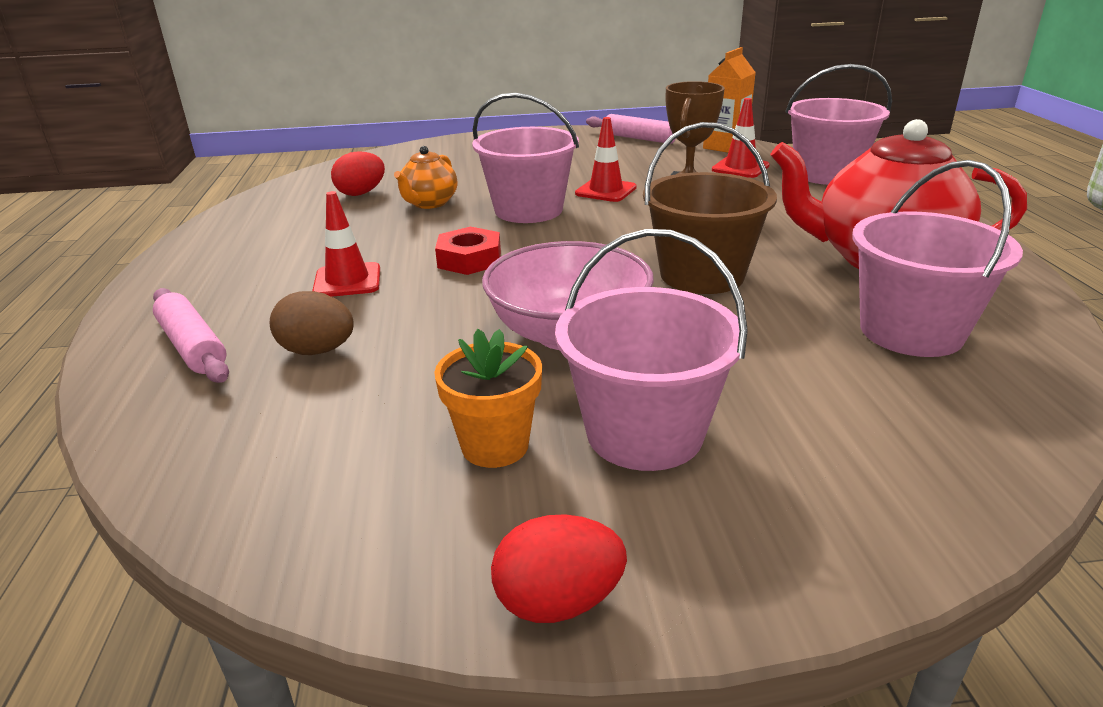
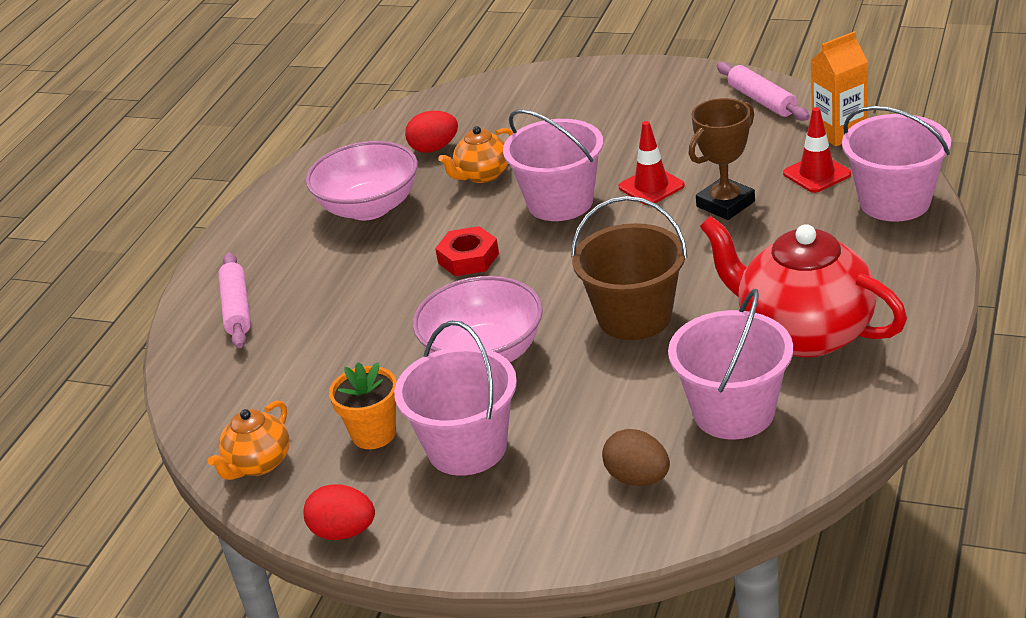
camera: 30 degrees right, 5 degrees up
(318, 351) = (311, 331): brown egg -> brown egg (638, 478)
(319, 239) = (369, 207): none -> pink bowl
(331, 529) = (258, 464): none -> orange teapot
(347, 281) = (365, 264): red traffic cone -> none

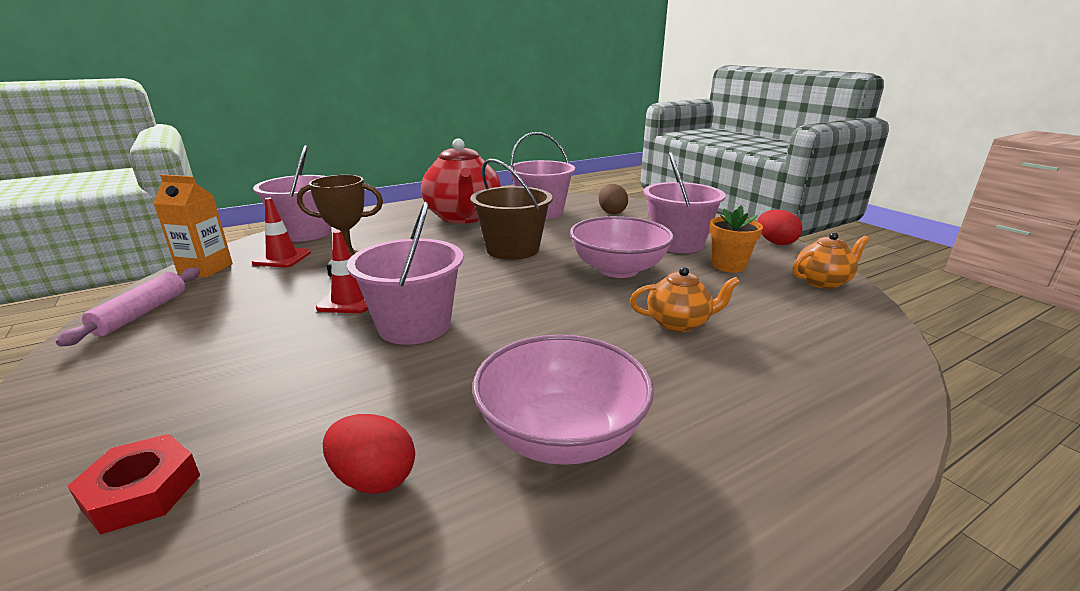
camera: 145 degrees left, 10 degrees down
(237, 308) = (811, 398): pink rolling pin -> none
(468, 258) = (545, 324): red nut -> red nut (142, 491)
(482, 175) = (407, 394): orange teapot -> orange teapot (679, 323)

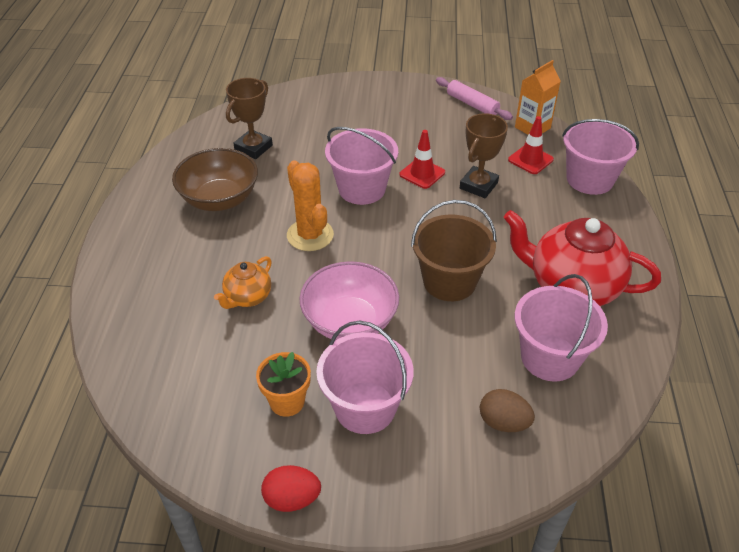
camera: 125 degrees right, 20 degrees up
(142, 491) = (304, 103): red nut -> none
(374, 478) = (253, 148): red egg -> brown trophy
(539, 326) = (310, 235): none -> orange cactus
(561, 435) = (219, 199): pink bowl -> brown bowl
(822, 282) = (200, 439): orange teapot -> none

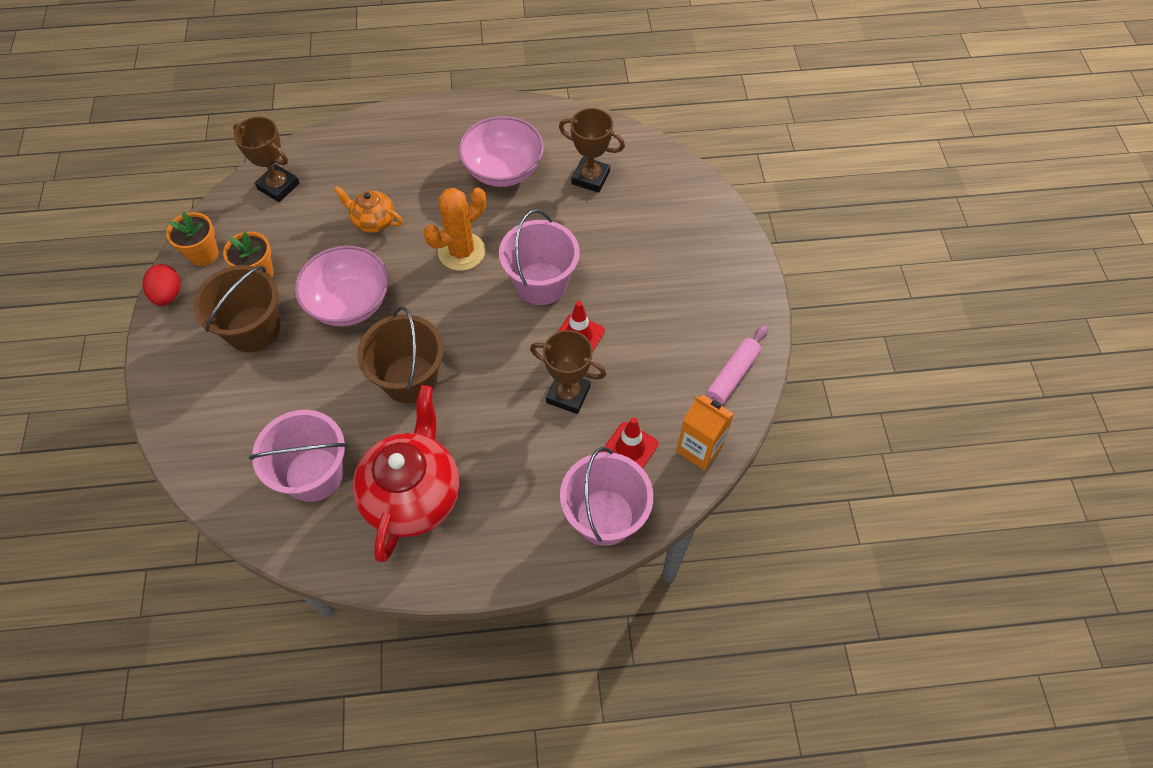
camera: 80 degrees right, 15 degrees up
(160, 380) = (278, 186): none -> brown trophy
(219, 199) = (503, 170): brown bowl -> pink bowl
(239, 459) = (204, 254): none -> orange flower pot
(365, 407) = (253, 329): pink bucket -> brown bucket
(503, 422) = (237, 437): brown egg -> none

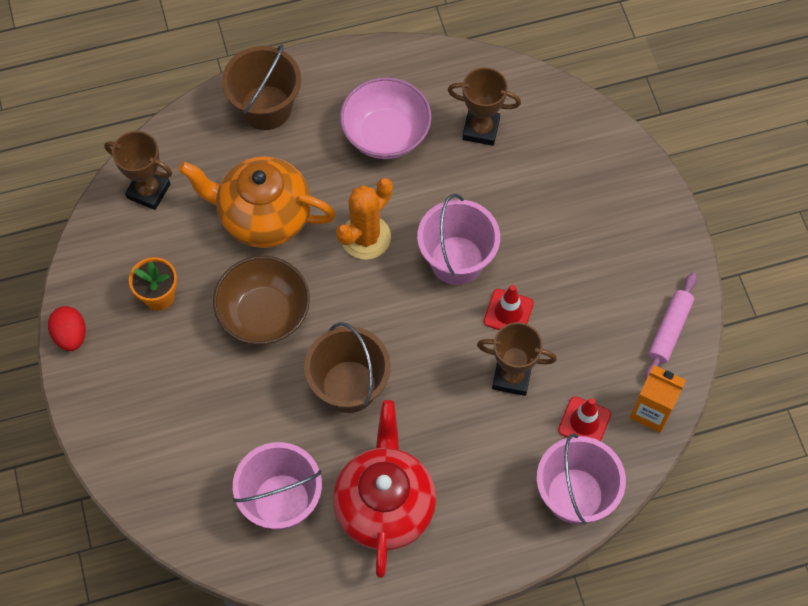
camera: 10 degrees left, 5 degrees up
(204, 254) = (93, 283): orange flower pot -> none
(253, 329) = (173, 359): brown bucket -> brown bucket (266, 107)
(349, 303) = (264, 314): pink bowl -> brown bowl
(374, 221) = (263, 216): orange teapot -> orange teapot, size x1.96

